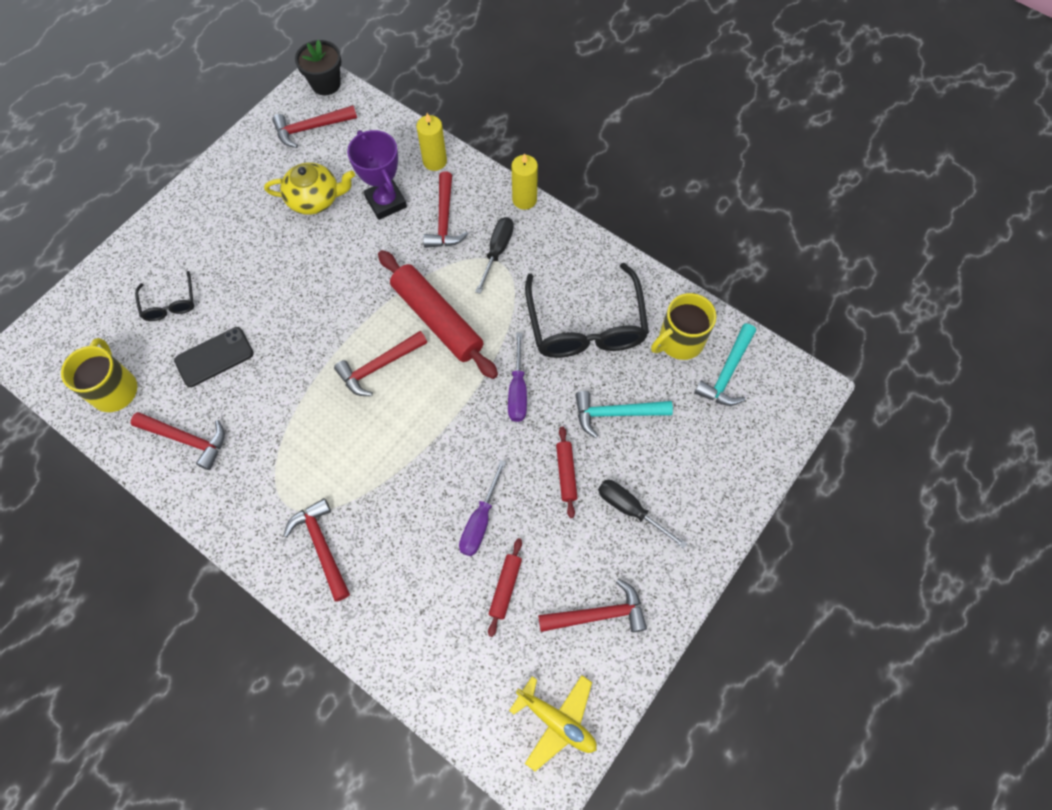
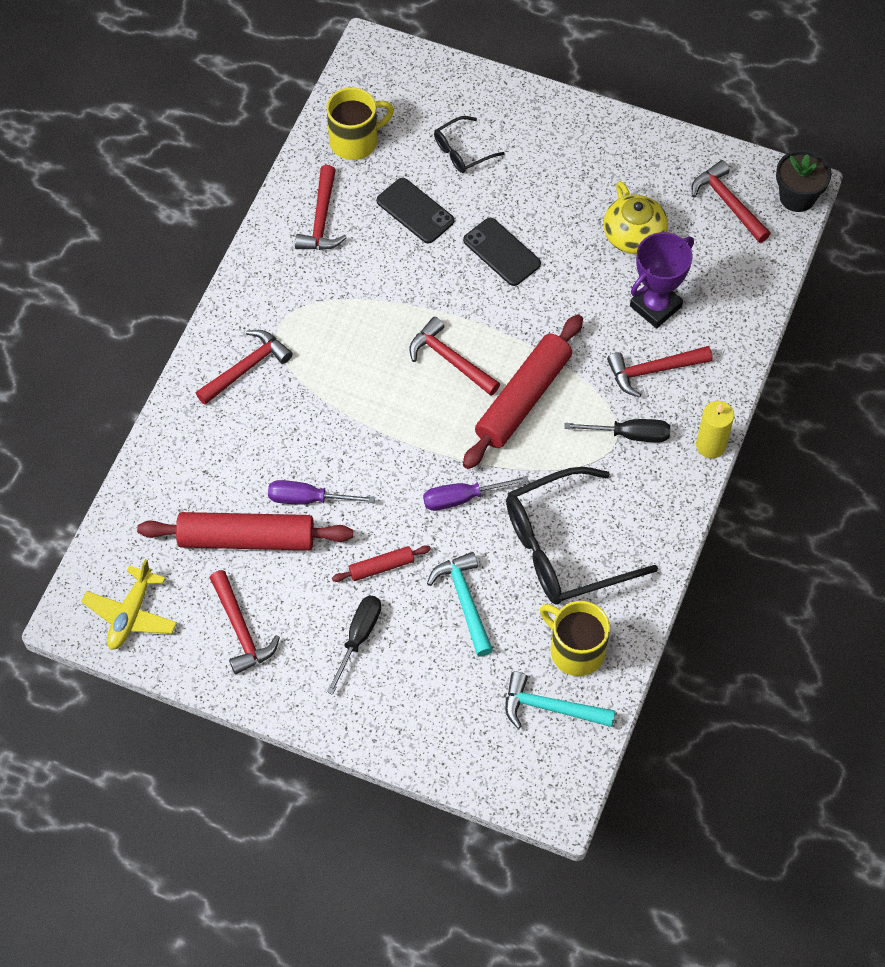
camera: 75 degrees right, 5 degrees down
(287, 299) = (502, 252): none -> black phone
(434, 161) = (730, 339): yellow candle -> none
(505, 587) = (246, 539): red rolling pin -> red rolling pin, size x2.09

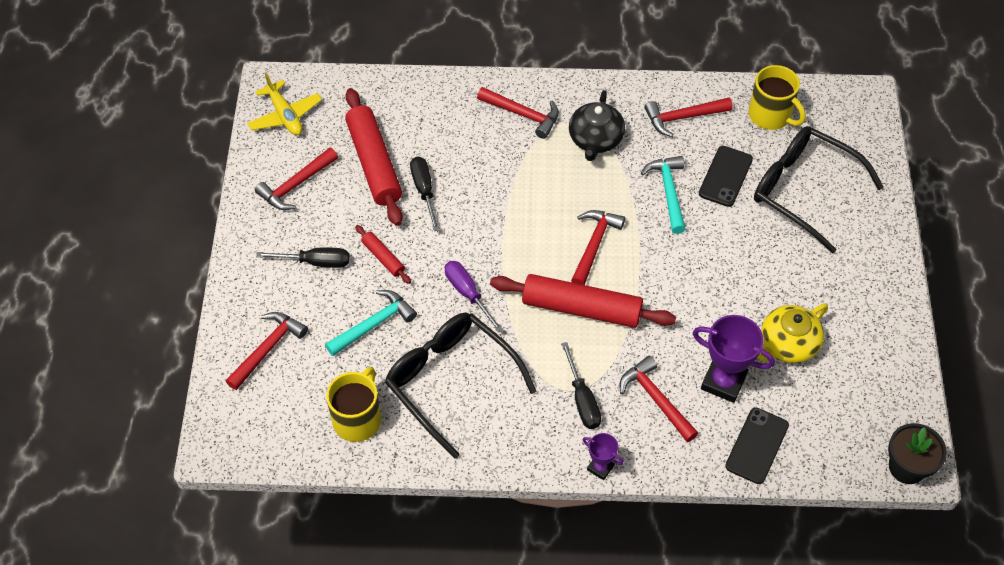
camera: 70 degrees right, 5 degrees down
(131, 614) = (285, 115): yellow plane -> yellow plane turned 120 degrees counterclockwise
(308, 499) = (424, 191): purple screwdriver -> black screwdriver
(313, 310) = (595, 140): none -> black teapot
(462, 151) = (803, 190): black glasses -> black glasses, size x2.05
(502, 252) = (718, 249): black phone -> black phone (757, 446)
(550, 708) = (298, 416): turquoise hammer -> turquoise hammer (668, 192)
(711, 445) = (600, 467): yellow candle -> purple trophy
(728, 203) = (866, 410): red hammer -> red hammer (268, 349)

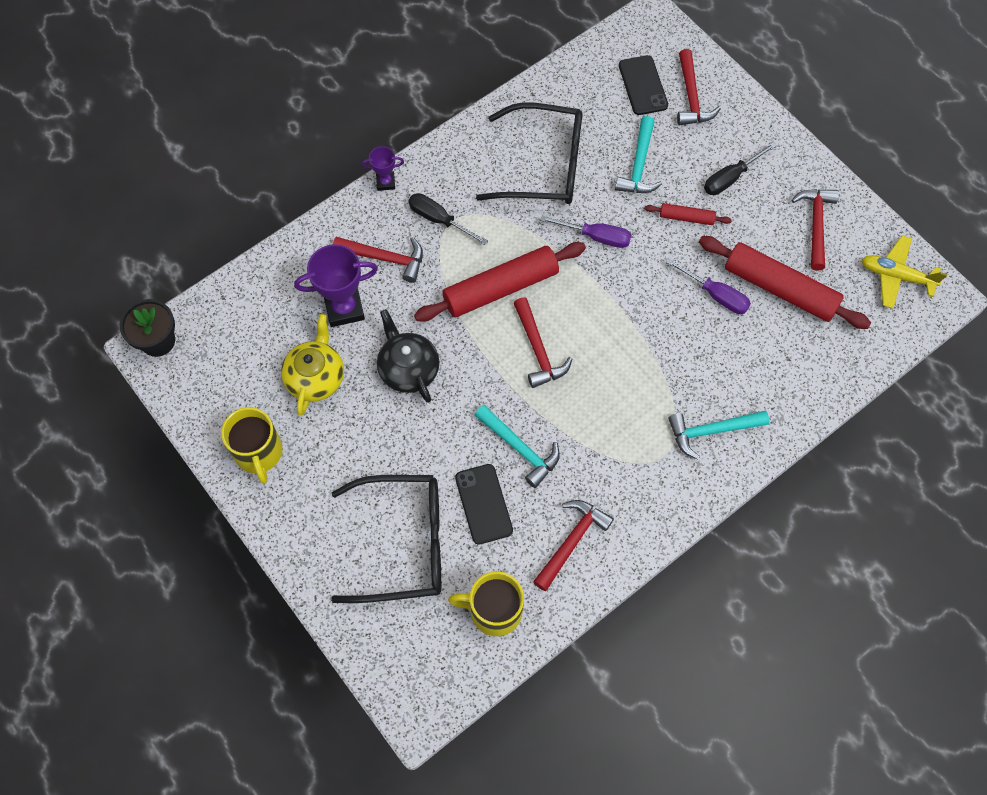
camera: 140 degrees right, 10 degrees up
(358, 418) = (581, 97): yellow mug -> yellow mug (258, 453)
(424, 191) = (716, 295): black screwdriver -> purple screwdriver
(523, 114) = (711, 431): red hammer -> turquoise hammer
(595, 140) = (627, 454): black teapot -> black teapot (408, 368)
(757, 446) = (283, 277): black phone -> black phone (642, 85)

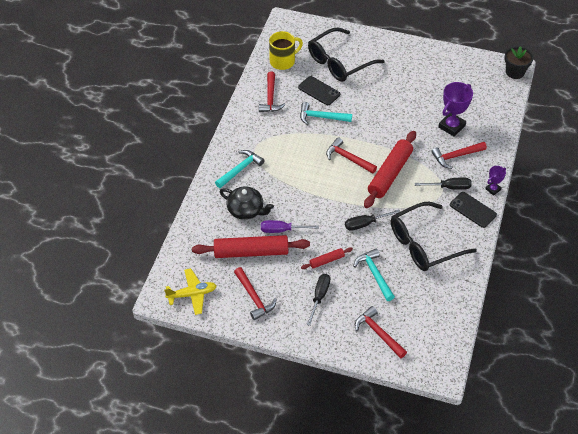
camera: 145 degrees right, 15 degrees down
(258, 453) = (428, 59): yellow mug -> none
(316, 377) = (435, 95): yellow teapot -> none
(408, 368) = (399, 119): black teapot -> black teapot (246, 210)
(596, 237) = (365, 224): purple screwdriver -> black screwdriver
(642, 85) = (411, 323): black phone -> black phone (473, 210)

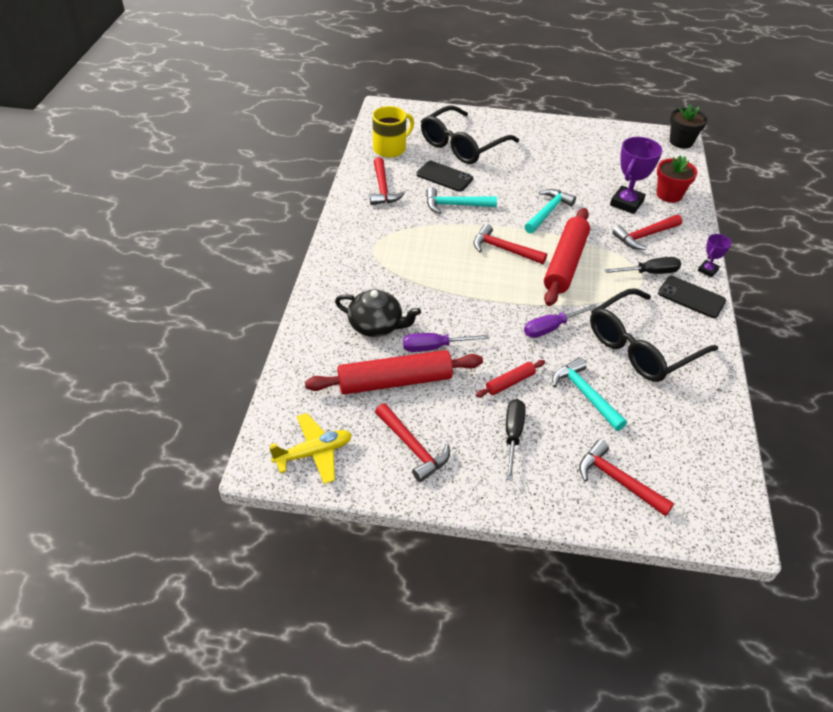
camera: 10 degrees left, 5 degrees down
(240, 169) = (358, 274): turquoise hammer -> turquoise hammer (548, 212)
(365, 224) = (551, 328): black screwdriver -> purple screwdriver
(487, 121) = (669, 195): none -> red flower pot

